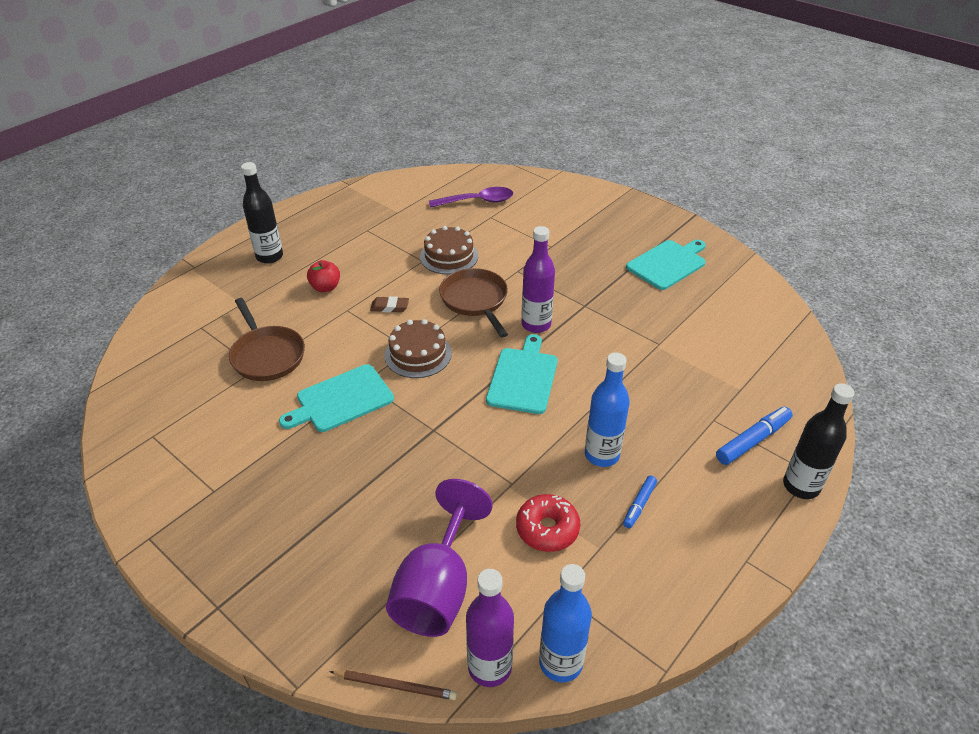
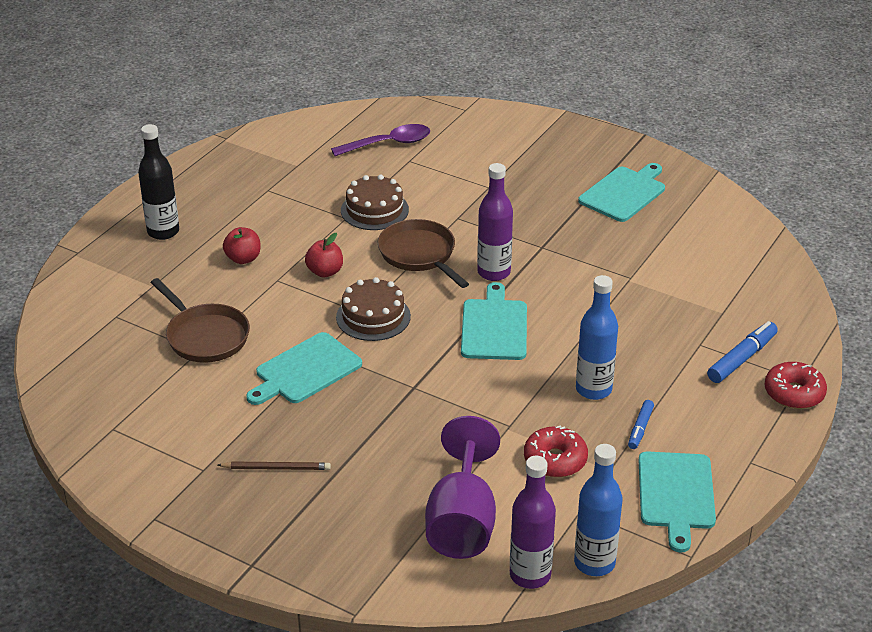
camera: 10 degrees left, 5 degrees down
(389, 307) = (325, 272): brown eraser -> red apple
(395, 685) = (446, 600): brown pencil -> brown pencil (276, 468)
(662, 589) = (676, 494): none -> turquoise cutting board
(801, 486) = (794, 393): black bottle -> red donut

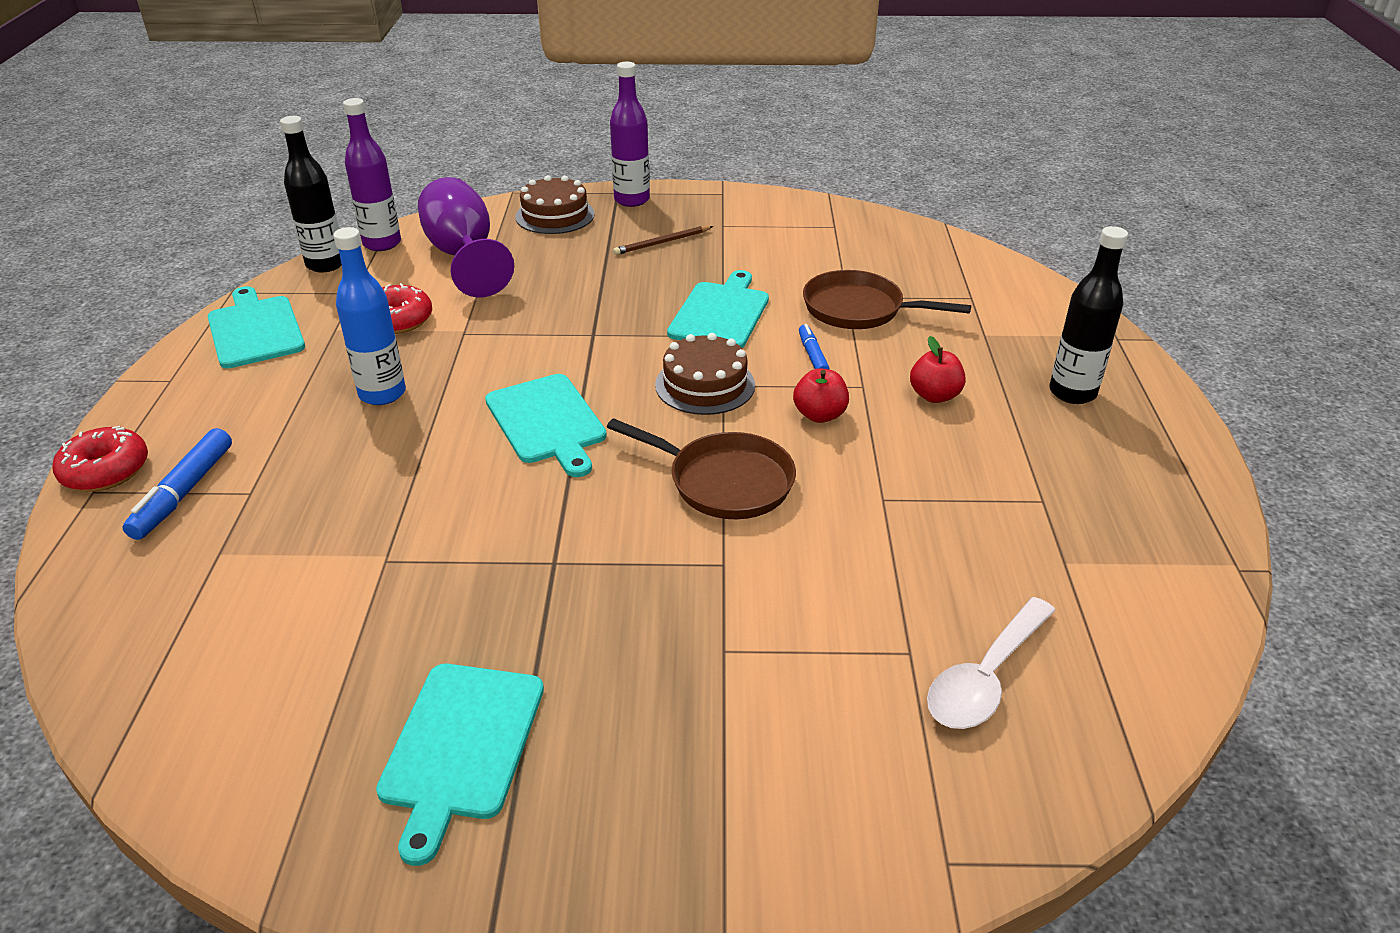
camera: 150 degrees right, 0 degrees up
(374, 210) = (858, 528): brown cake -> brown cake (555, 215)
(388, 144) = (985, 677): purple spoon -> white spoon
(494, 272) = (599, 493): purple bottle -> purple bottle (631, 200)
(594, 563) = (326, 264): blue bottle -> black bottle
(640, 428) = (311, 373): blue marker -> blue marker (812, 355)

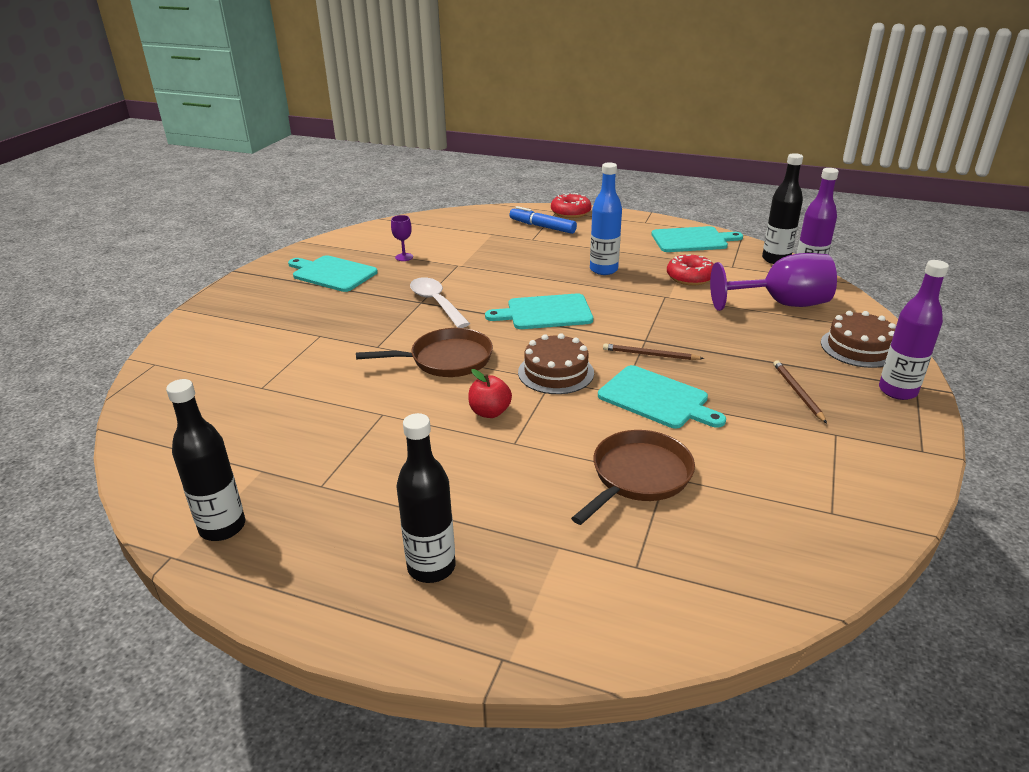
camera: 110 degrees right, 5 degrees down
(355, 652) = (404, 257): none -> purple goblet
(628, 327) = (650, 355): none -> brown pencil
(724, 481) = (446, 360): brown pan -> brown pan turned 150 degrees counterclockwise
(812, 355) = (571, 429): blue marker -> none
(934, 396) = (479, 477): red apple -> none
(985, 677) = (221, 406): white spoon -> white spoon (436, 303)
(1168, 549) = (222, 527): none -> black bottle

